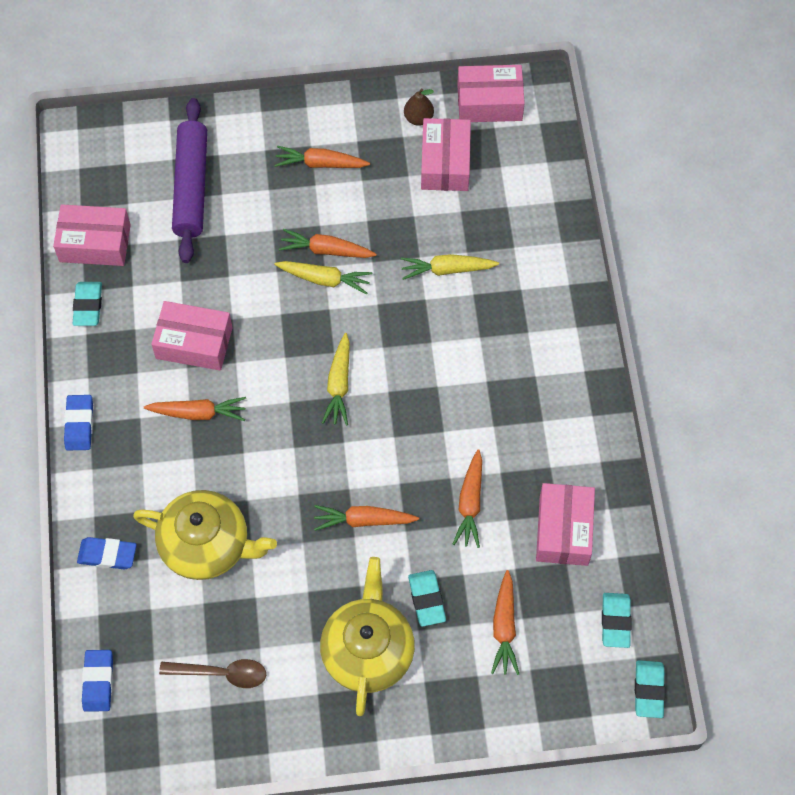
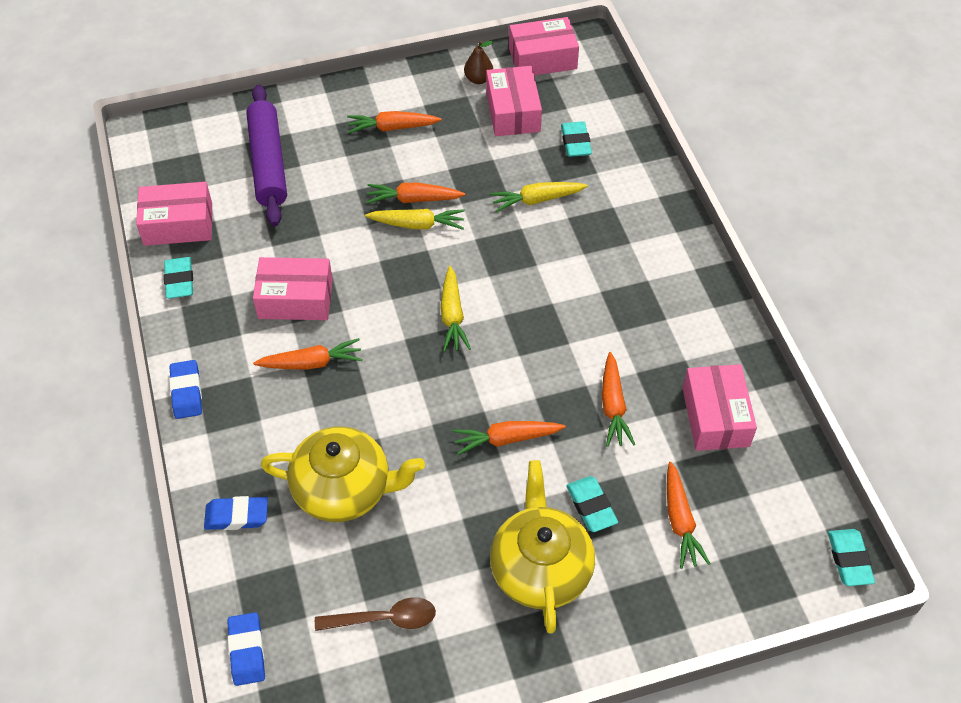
camera: 10 degrees left, 10 degrees down
(615, 621) = (794, 496): turquoise eraser -> turquoise eraser (575, 142)

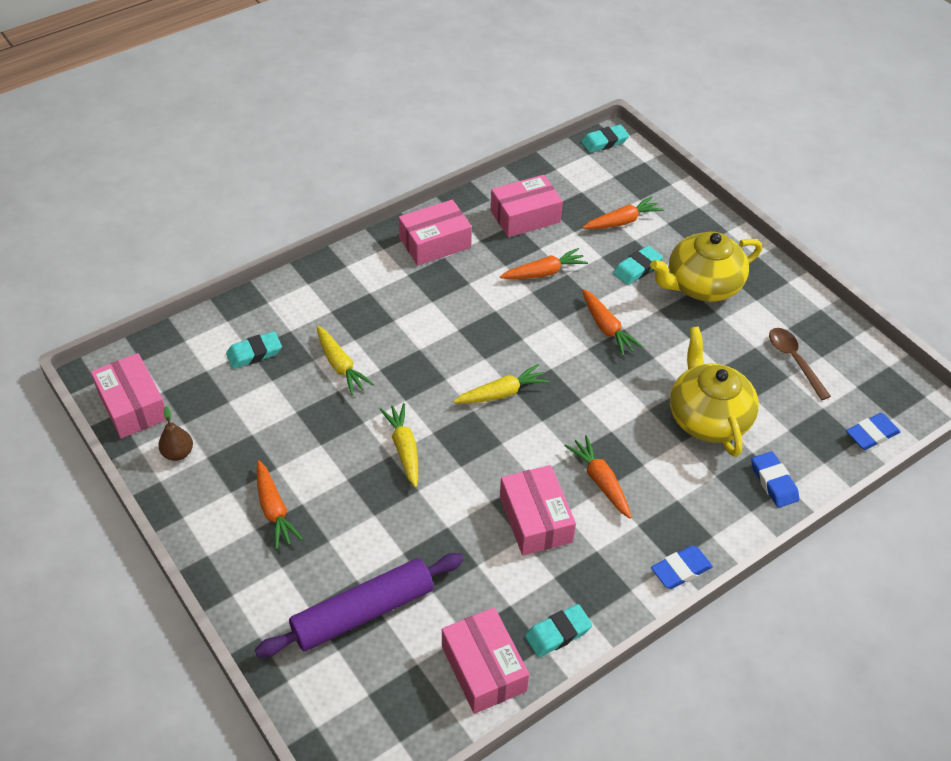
camera: 110 degrees left, 5 degrees down
(414, 199) = (372, 461): orange carrot -> none
(513, 112) = (223, 411): pink box -> pink box (435, 243)

